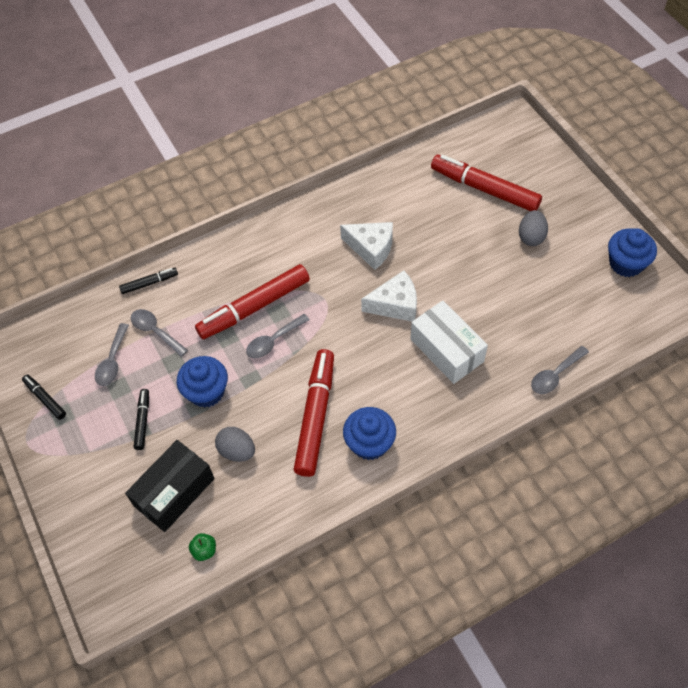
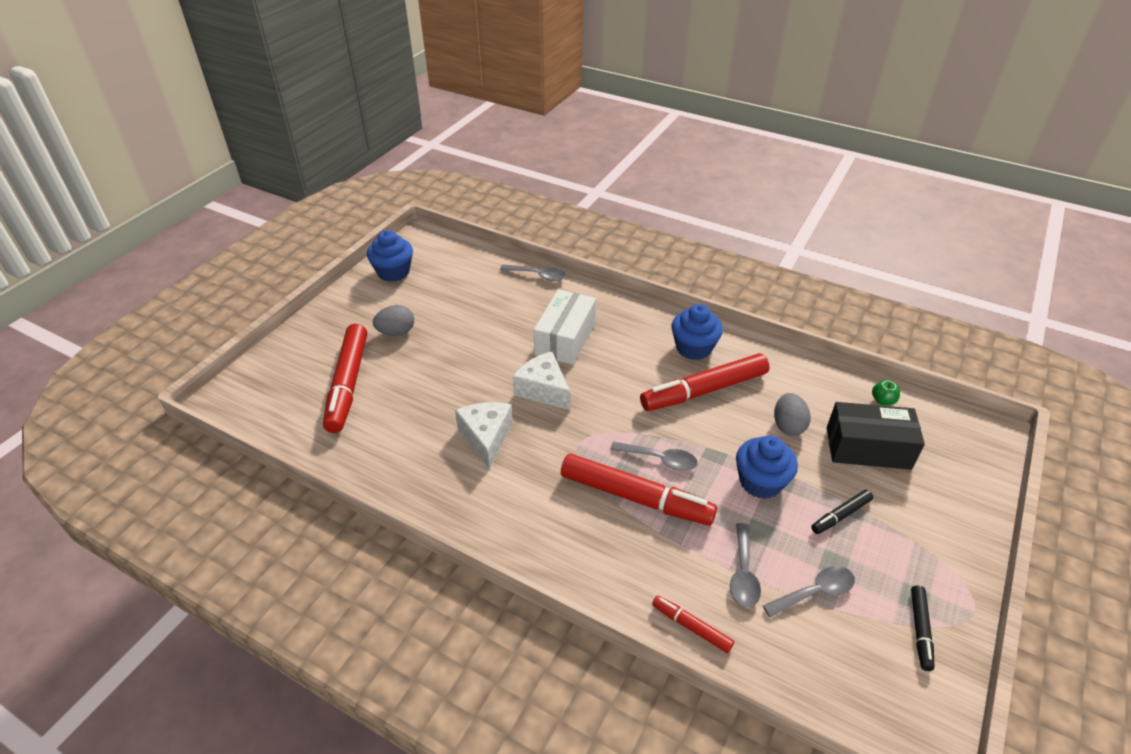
camera: 125 degrees left, 15 degrees down
(149, 283) = (691, 627): black marker -> red marker

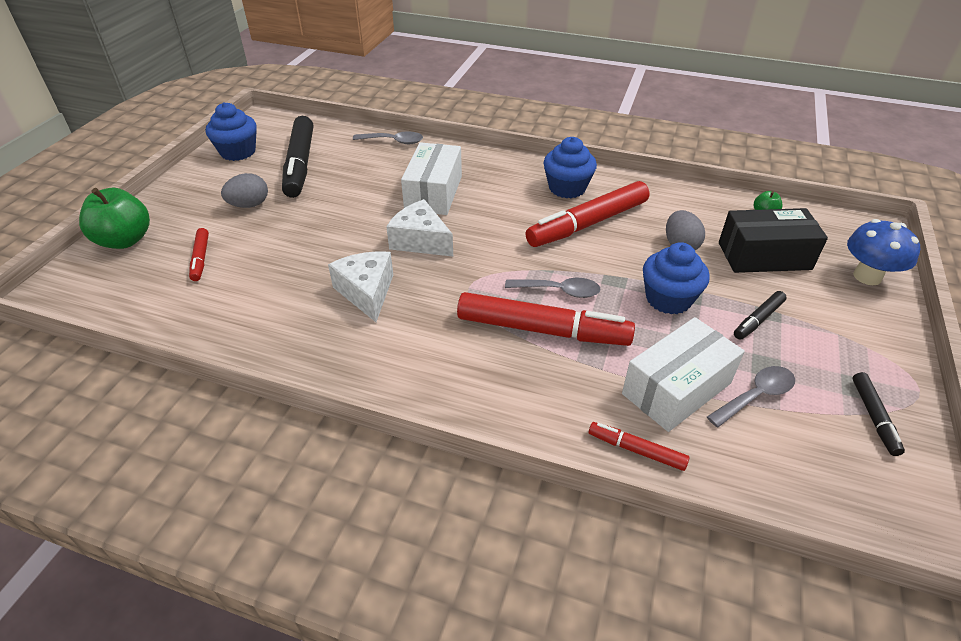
camera: 10 degrees left, 0 degrees up
(286, 356) = (125, 240): none -> green apple
(348, 384) = (200, 258): red marker -> red marker, size x0.48
(447, 292) = (300, 164): none -> black marker
(743, 574) = (676, 388): grey spoon -> white box
(965, 484) = (867, 276): none -> blue mushroom

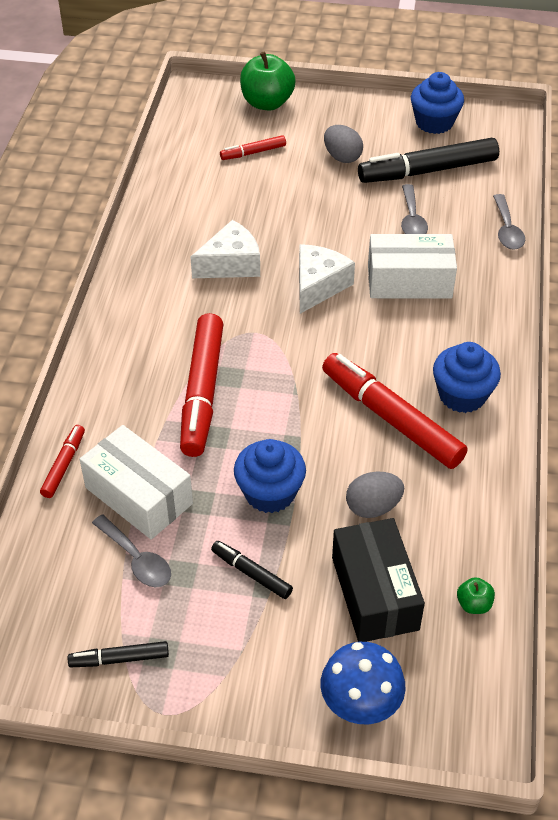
camera: 80 degrees right, 5 degrees up
(559, 291) = (263, 401): grey spoon -> grey spoon (412, 219)

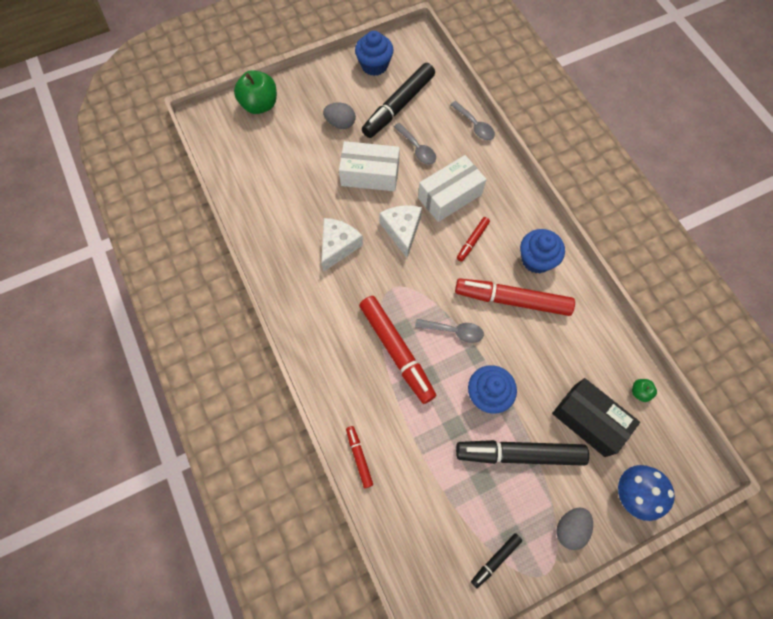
camera: 35 degrees left, 20 degrees up
(137, 559) = (452, 490): grey spoon -> grey spoon (454, 331)
(139, 495) = (419, 447): white box -> white box (370, 174)
(251, 573) = (519, 454): black marker -> black marker, size x2.08
(253, 152) = (283, 150): red marker -> red marker (472, 241)
(373, 507) = (547, 366): grey egg -> grey egg (570, 528)

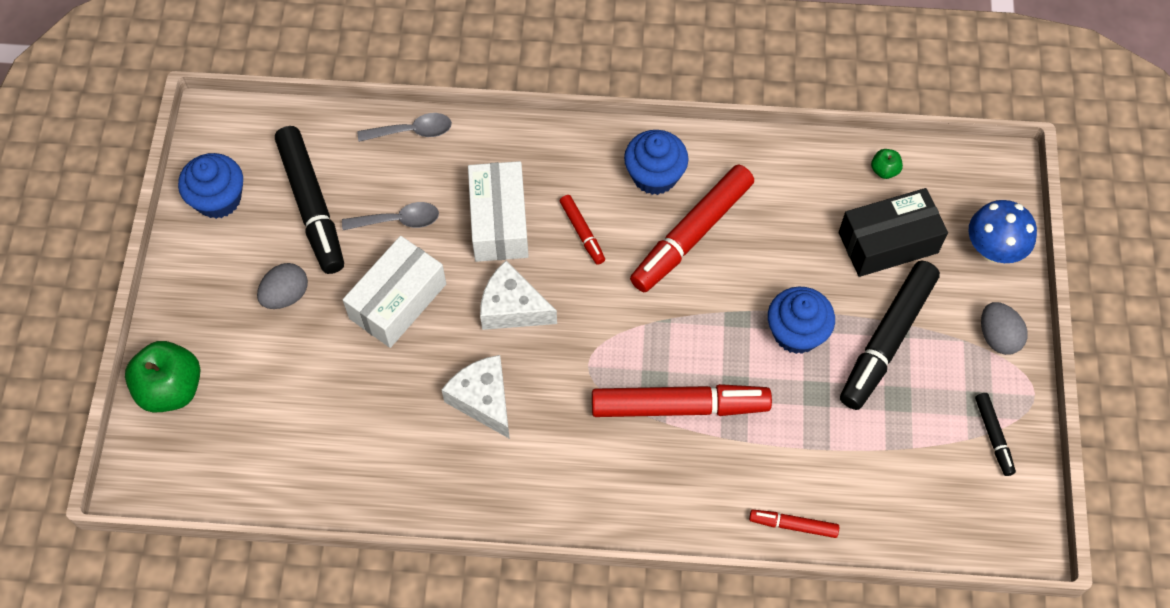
camera: 60 degrees left, 5 degrees down
(454, 331) = (693, 324): grey spoon -> none

